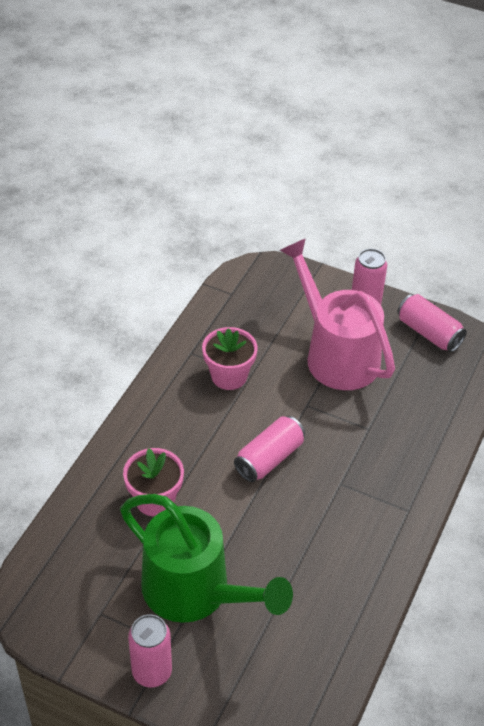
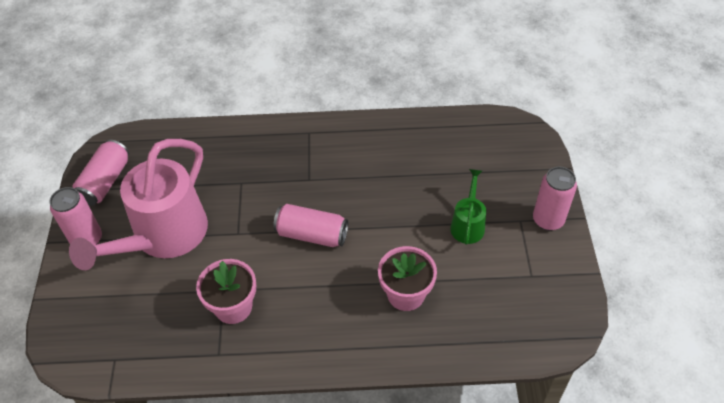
camera: 115 degrees left, 5 degrees up
(196, 593) = (468, 224): green watering can -> green watering can, size x0.47

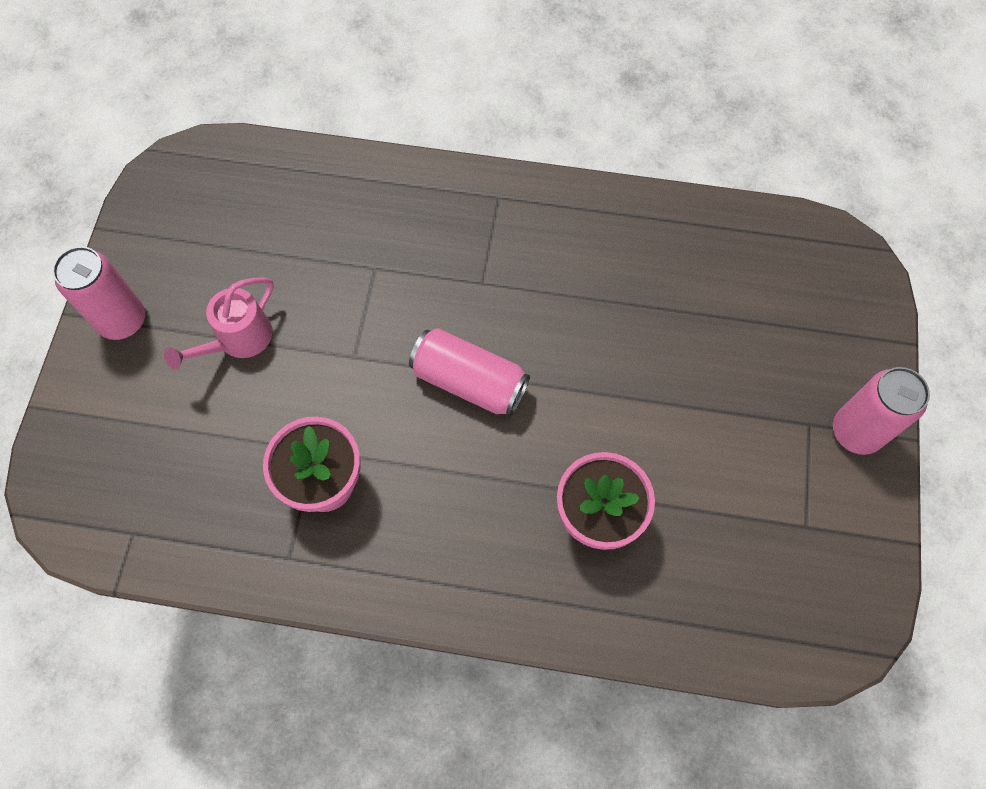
camera: 10 degrees right, 15 degrees up
(105, 181) = (166, 224): pink can -> none
(163, 237) = (238, 340): pink watering can -> pink watering can, size x0.47
(468, 224) = (723, 413): green watering can -> none

